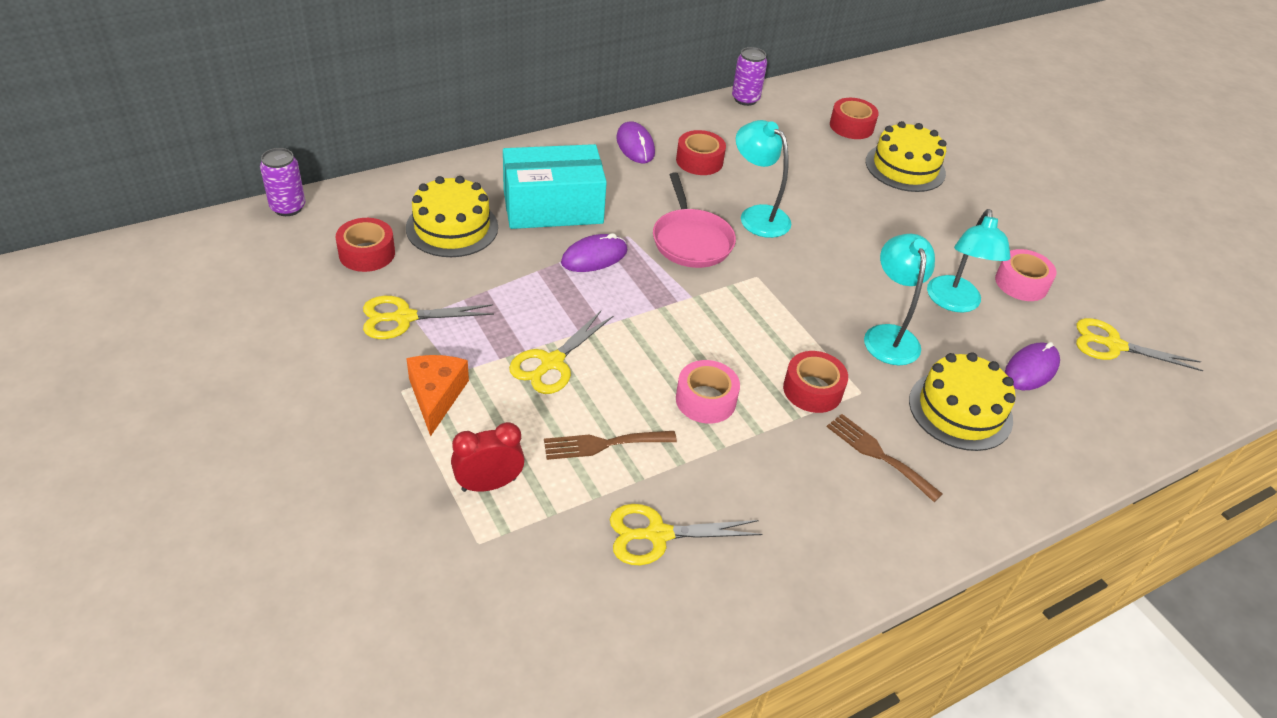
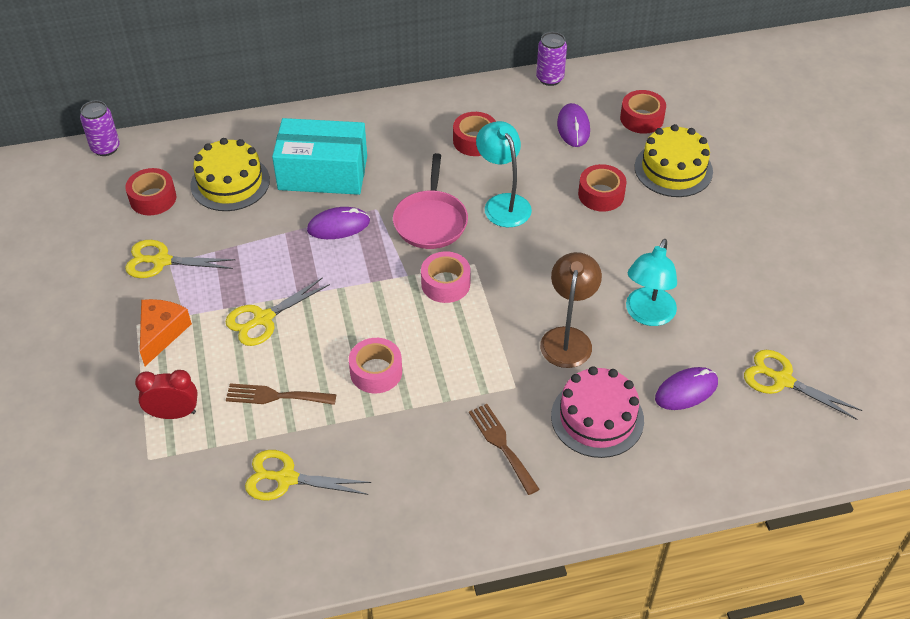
camera: 20 degrees right, 5 degrees up
(635, 146) = (422, 118): purple mouse -> purple mouse (573, 127)
(812, 390) = (472, 378): red tape -> red tape (601, 194)
(889, 336) = (567, 338): turquoise lamp -> brown lamp
(960, 410) = (597, 418): yellow cake -> pink cake
(1021, 283) = (725, 305): pink tape -> pink tape (445, 284)

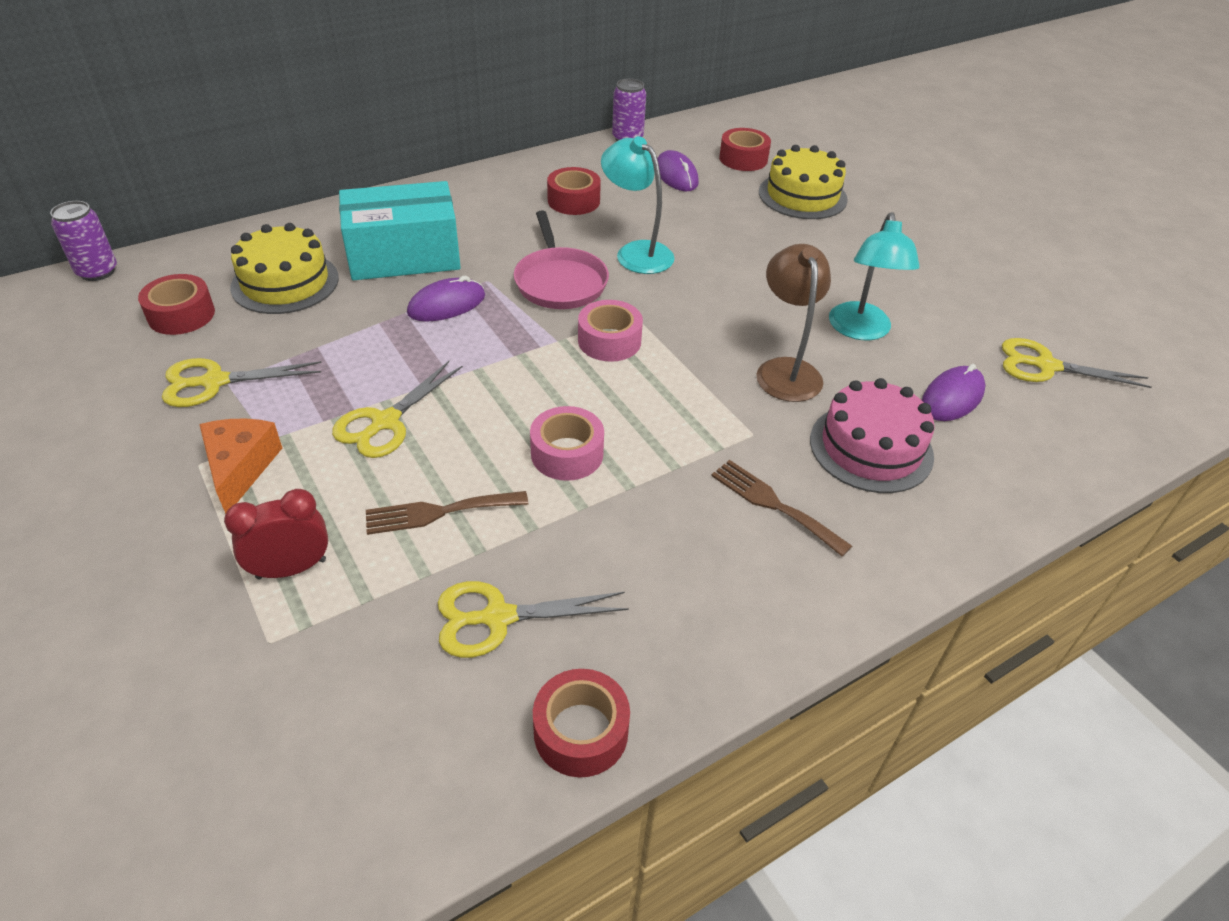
camera: 20 degrees left, 5 degrees down
(601, 194) = (740, 228): red tape -> red tape (581, 731)

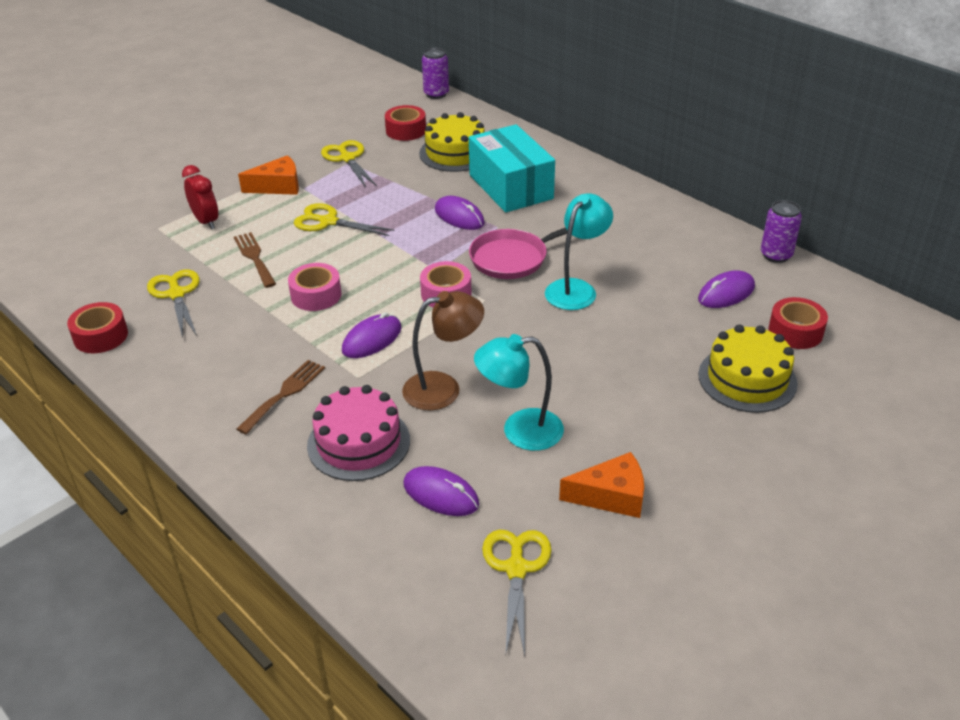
camera: 80 degrees right, 5 degrees down
(573, 201) = (638, 244): red tape -> none
(682, 413) = (372, 339): none -> purple mouse
(950, 296) = (611, 496): none -> orange cheese

